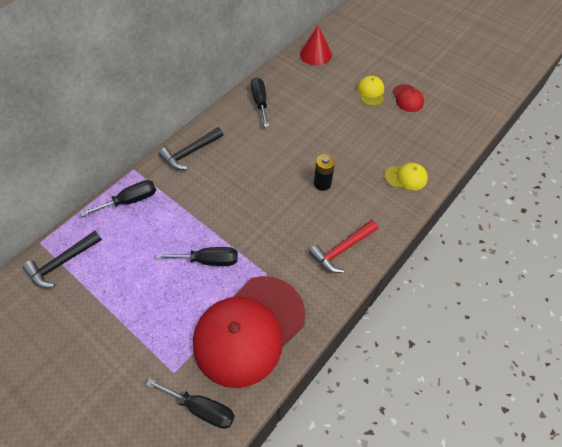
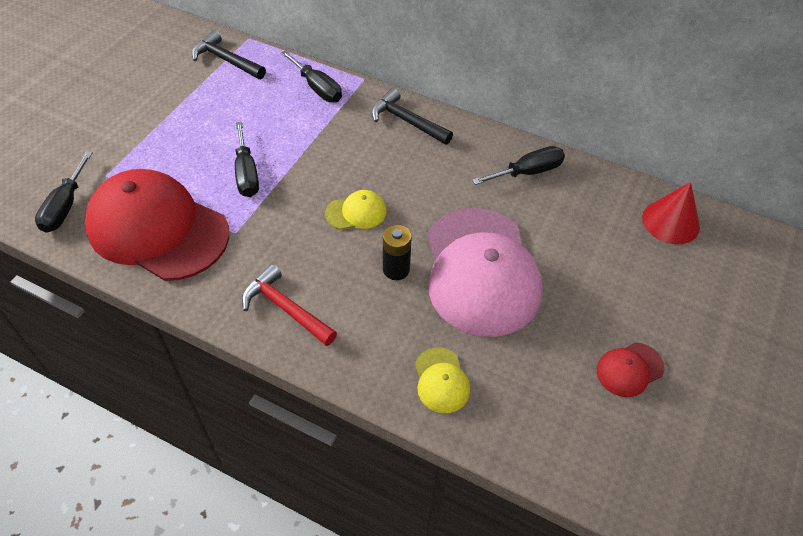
camera: 75 degrees right, 5 degrees down
(332, 142) = (481, 271): none -> pink cap
(371, 92) = (617, 311): yellow cap -> yellow cap (356, 212)

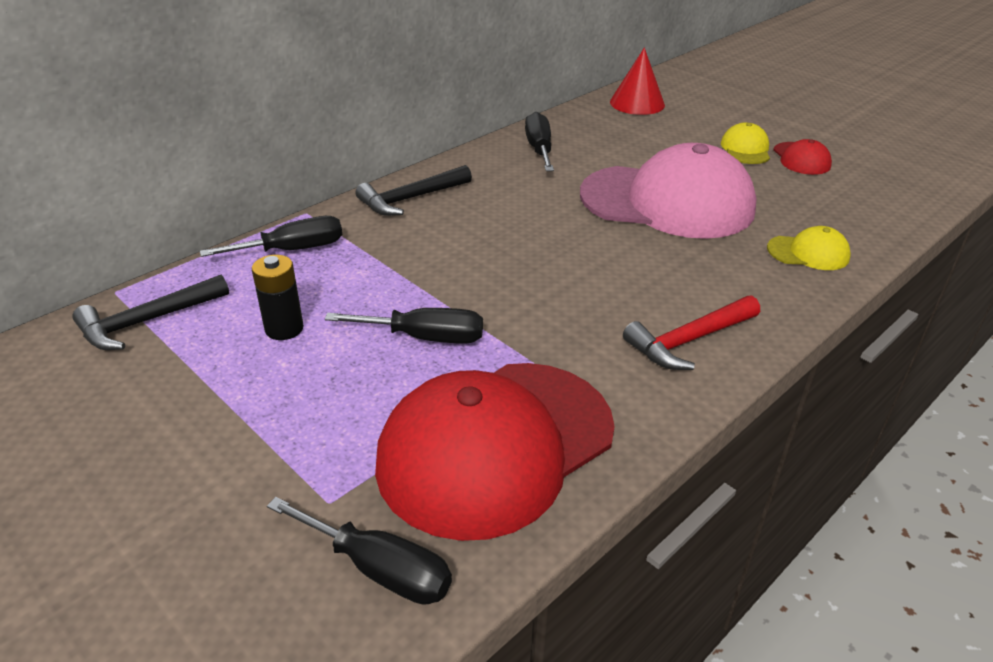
camera: 70 degrees left, 15 degrees down
(356, 212) = (547, 261): yellow cap -> yellow cap (745, 149)
(396, 269) = (649, 251): black battery -> black battery (284, 329)

